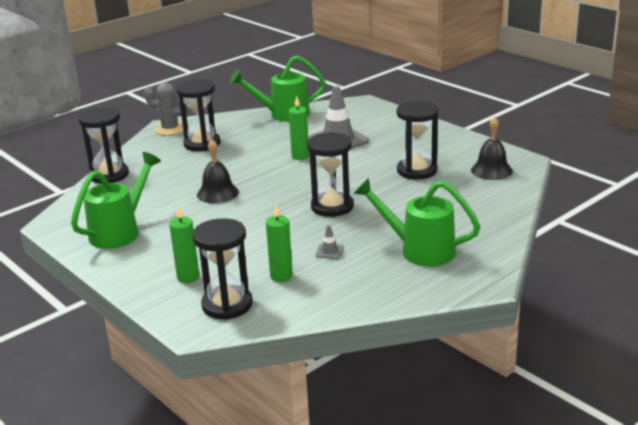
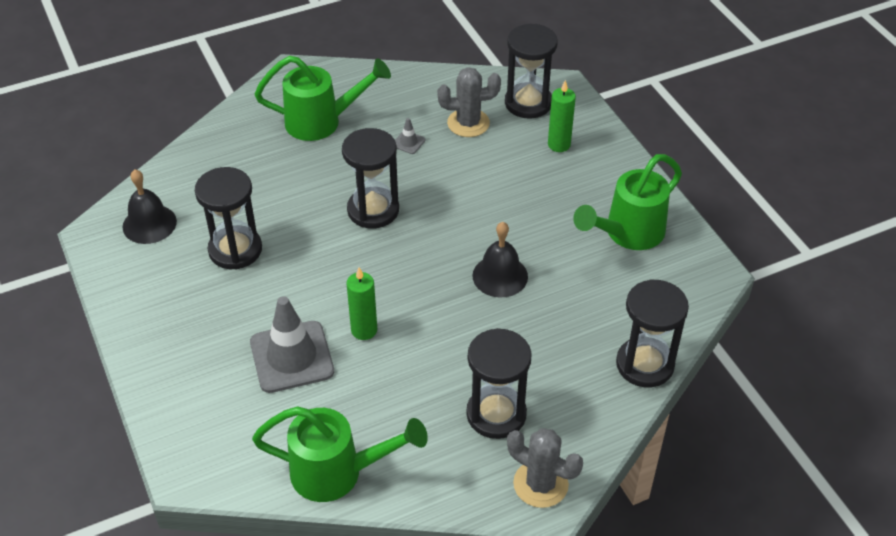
camera: 165 degrees left, 20 degrees up
(281, 276) = (468, 123): green candle -> grey cactus
(419, 250) = (322, 122): green watering can -> green watering can turned 45 degrees counterclockwise

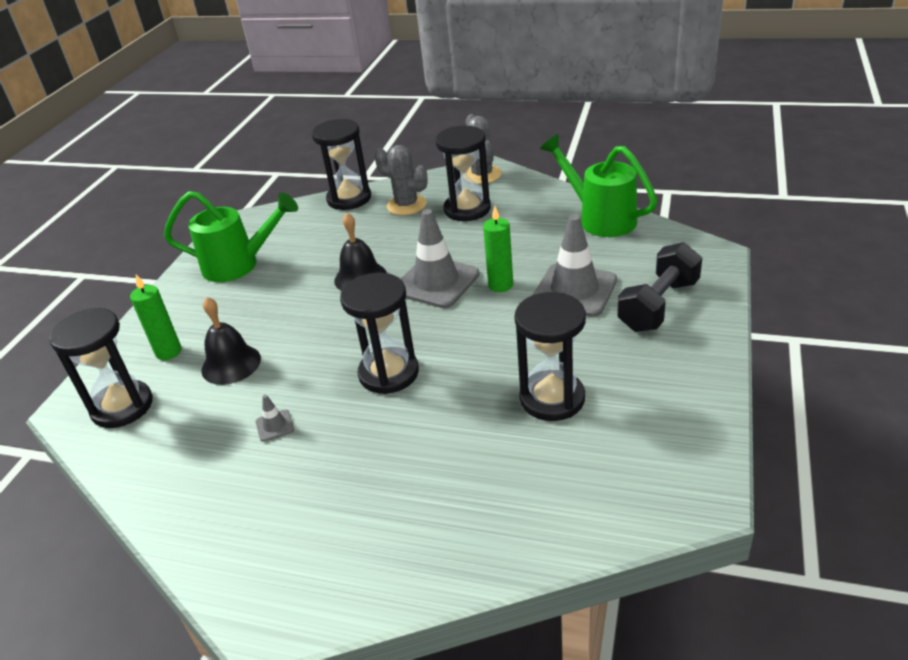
camera: 135 degrees left, 10 degrees down
(149, 224) = (627, 476): black bell -> black bell (231, 364)
(204, 377) = (658, 305): none -> black dumbbell
(322, 122) = (322, 506): green watering can -> none
(425, 304) = (436, 282): none -> grey traffic cone
(468, 123) = (198, 415): grey cactus -> grey cactus (406, 205)

